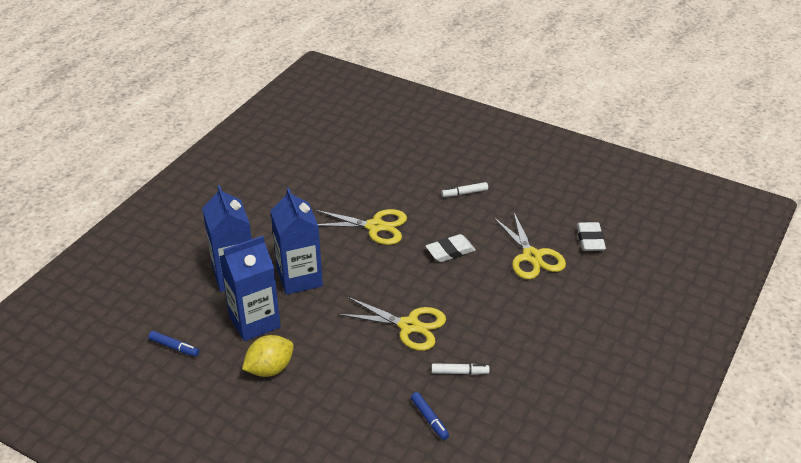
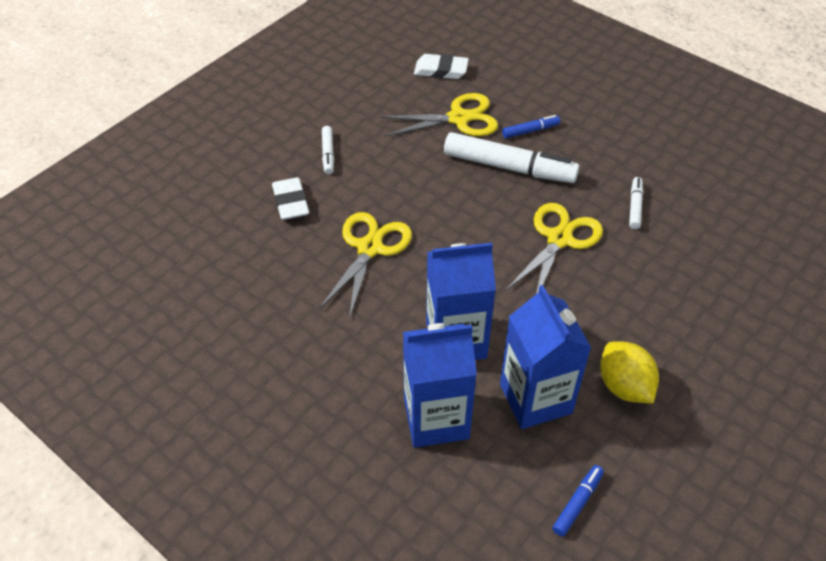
camera: 80 degrees left, 10 degrees up
(429, 419) = (703, 241): blue marker -> blue marker (530, 131)
(450, 251) = (435, 183): white eraser -> white eraser (291, 202)
(482, 291) = (509, 167): none -> white marker

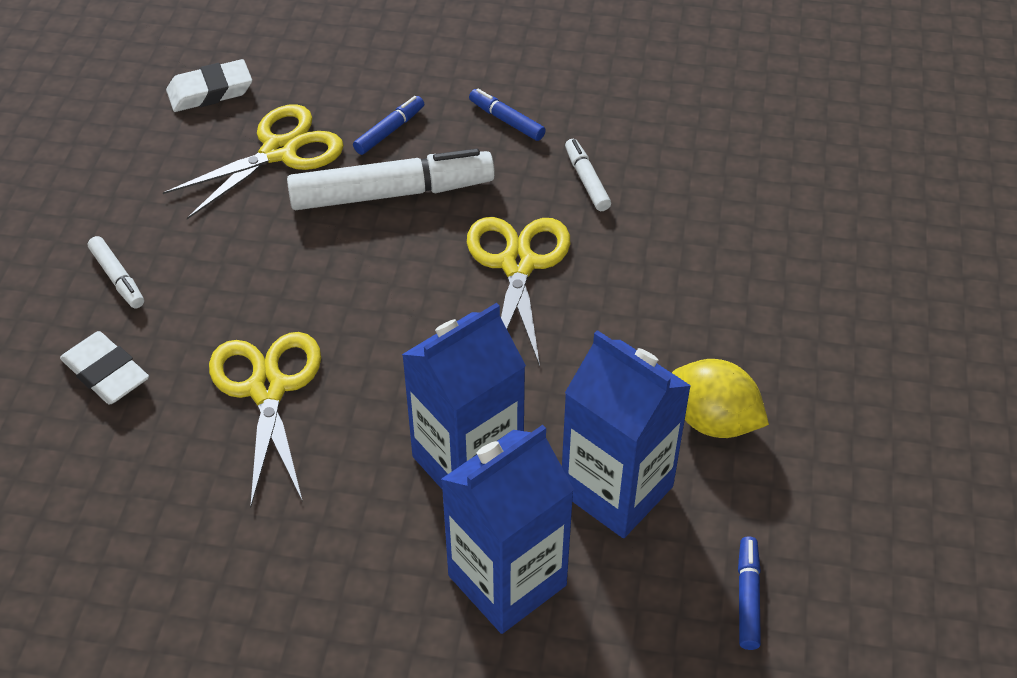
camera: 30 degrees left, 0 degrees up
(606, 151) = (506, 120): none -> blue marker

